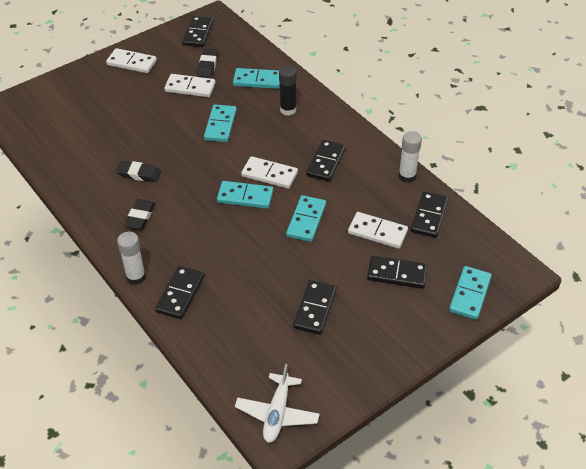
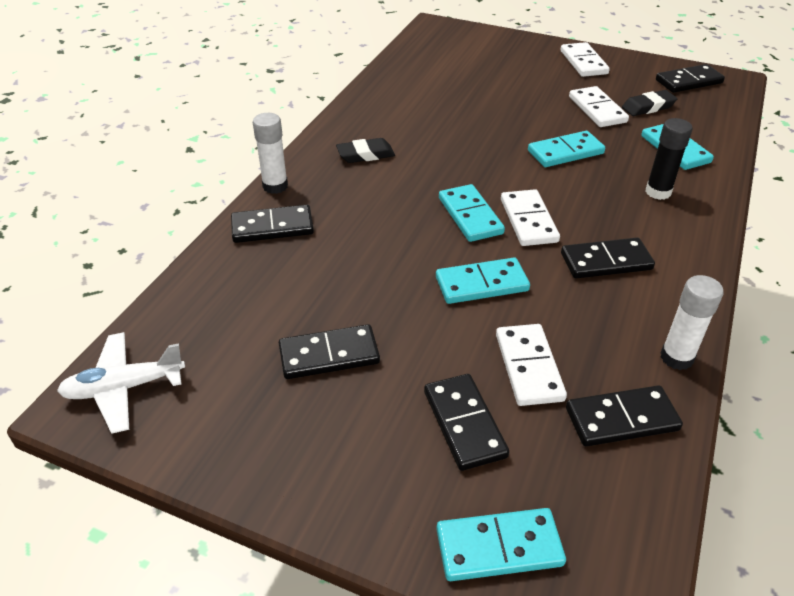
camera: 60 degrees right, 5 degrees down
(139, 174) = (427, 129): black eraser -> none

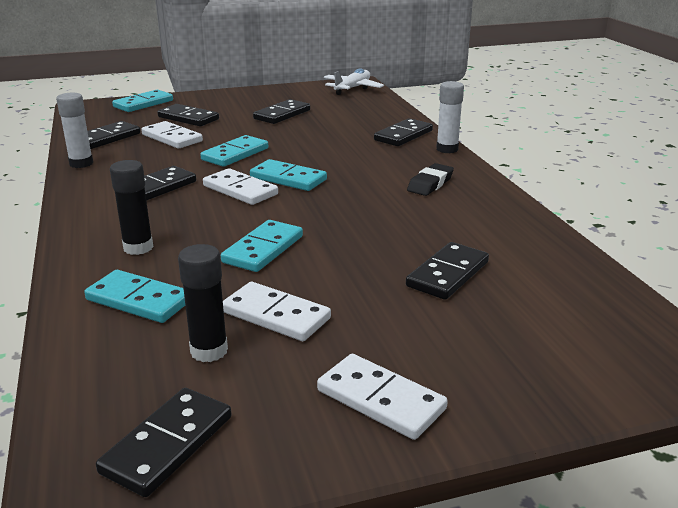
camera: 140 degrees right, 15 degrees down
(472, 92) = (447, 274): none -> black domino
(648, 107) = (209, 351): black eraser -> black glue stick

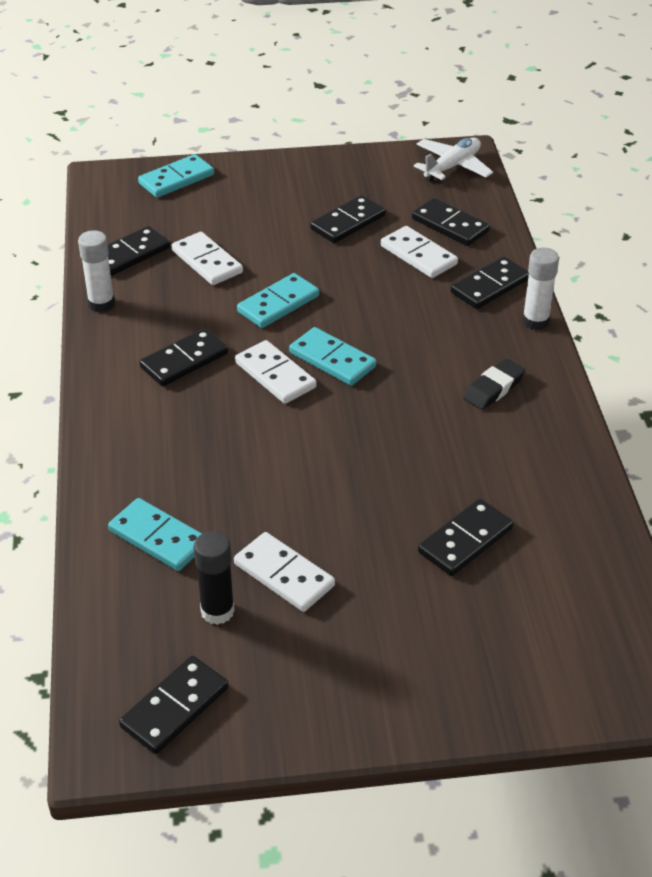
camera: 10 degrees right, 15 degrees up
(138, 248) = (160, 460): black glue stick -> none
(188, 118) = (230, 219): black domino -> black domino (450, 225)
(263, 249) = (286, 479): turquoise domino -> none
(381, 400) = (357, 688): white domino -> white domino (418, 255)

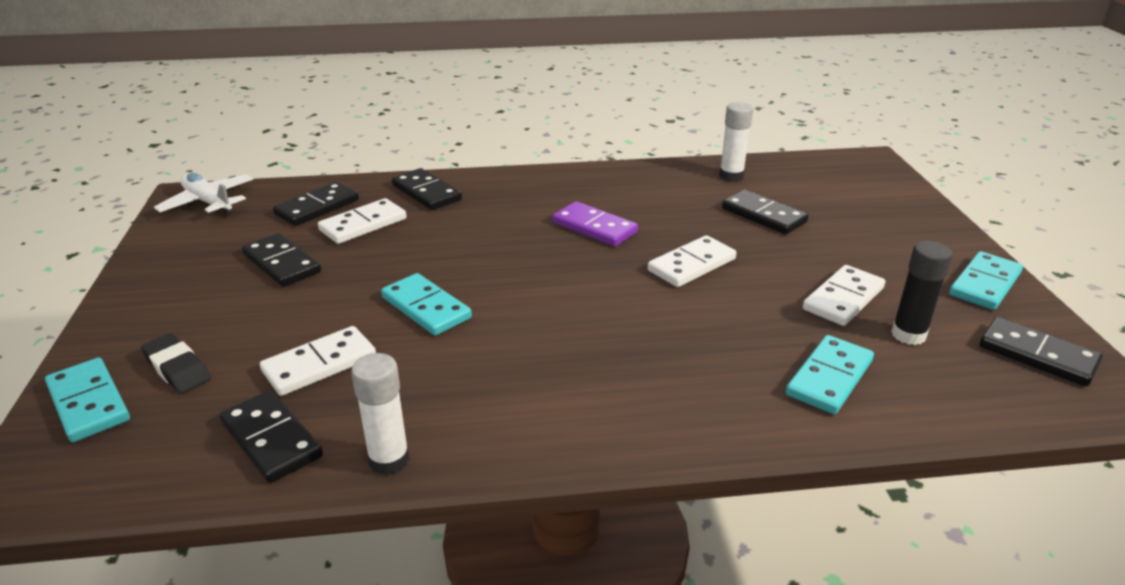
camera: 90 degrees left, 10 degrees down
(184, 361) = (526, 374): black domino -> none
(275, 375) = (555, 308): white domino -> white domino (691, 265)
(332, 360) = (530, 274): turquoise domino -> turquoise domino (985, 284)
(424, 402) = (594, 227): none -> purple domino
(493, 389) = (575, 197): black eraser -> black eraser (177, 368)
(535, 321) = (483, 176): white glue stick -> white glue stick (731, 176)

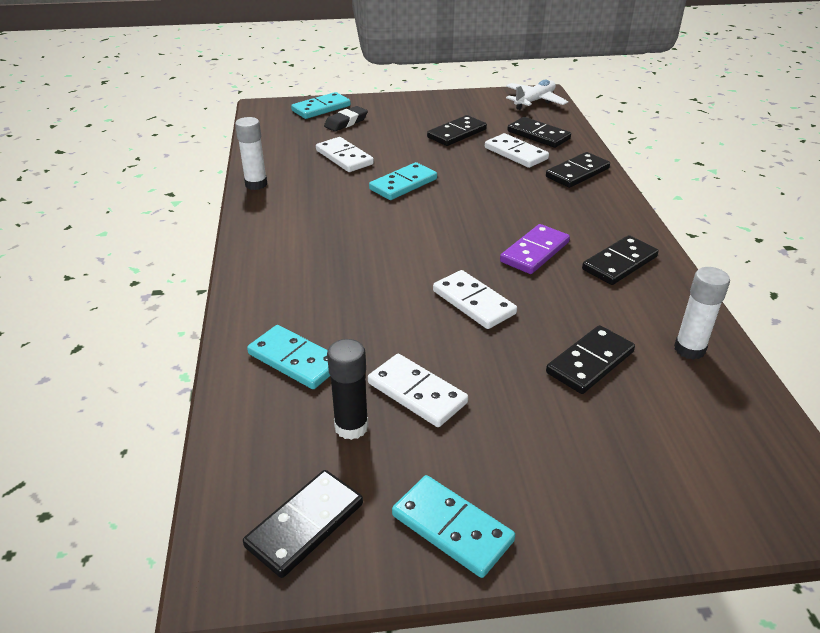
camera: 90 degrees right, 5 degrees up
(271, 439) = (282, 153): black domino -> black domino (619, 263)

